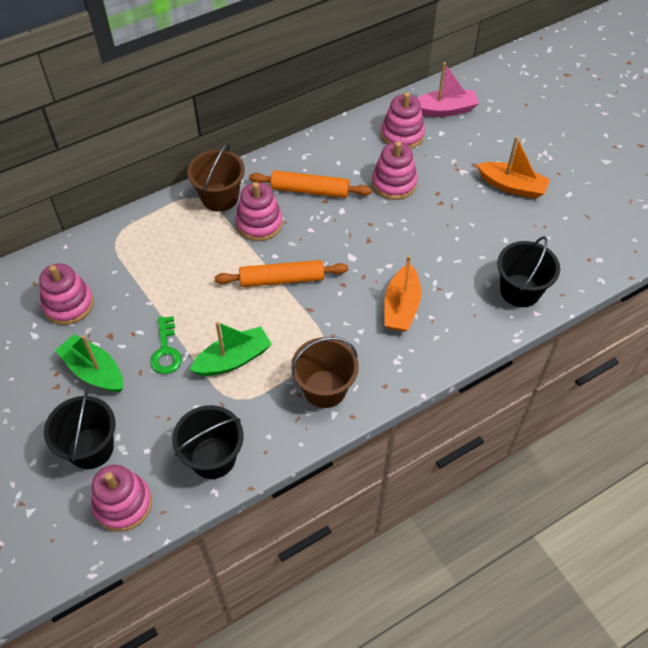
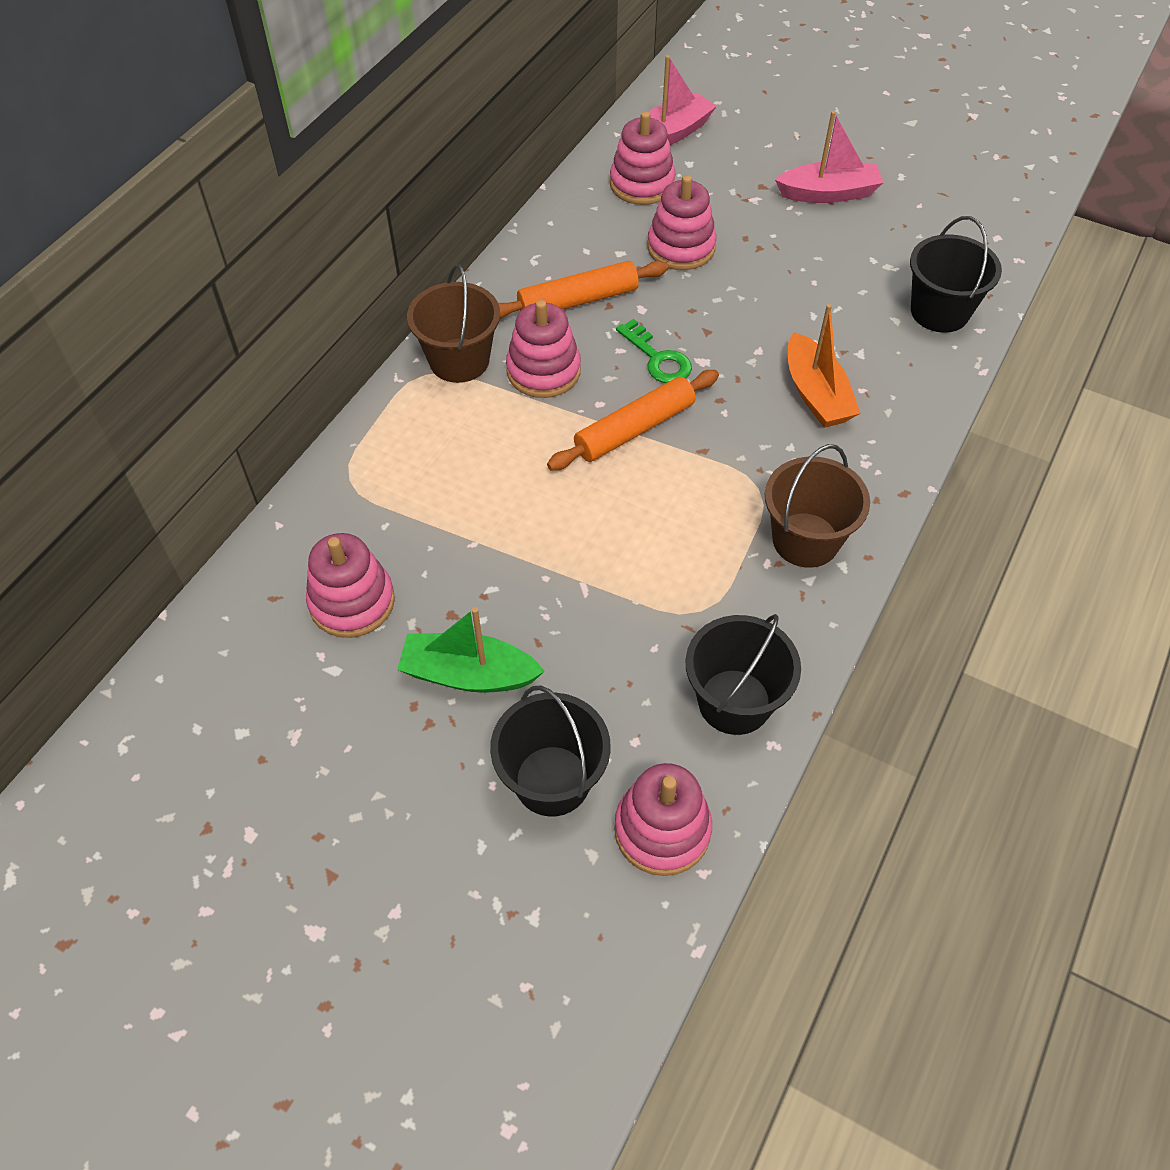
camera: 30 degrees left, 0 degrees up
(166, 350) = (551, 595): green key -> green key (658, 358)
(233, 359) = (655, 561): green boat -> none
(512, 186) = (828, 193): orange boat -> pink boat

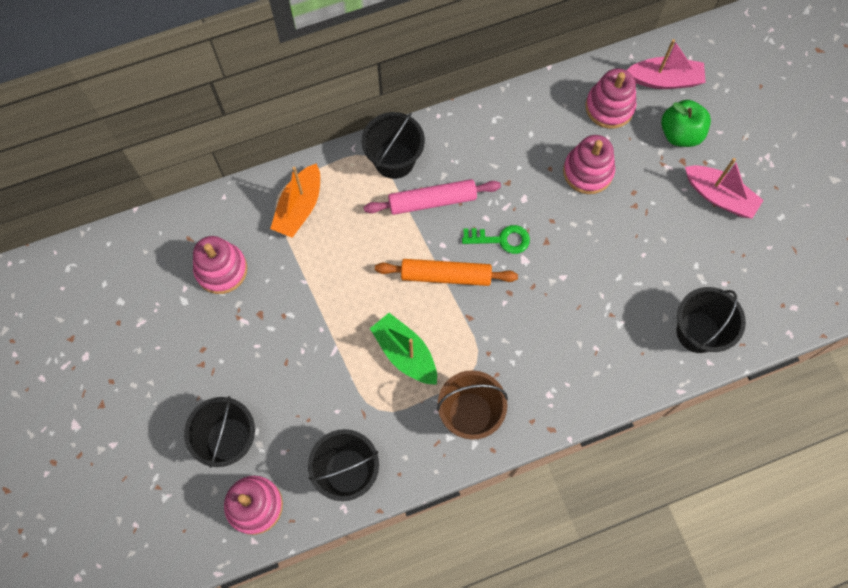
camera: 40 degrees right, 15 degrees up
(459, 360) = (394, 160): brown bucket -> black bucket
(468, 674) = (240, 353): green boat -> green boat (405, 353)
(543, 371) = (432, 201): pink stacking toy -> pink rolling pin
(578, 301) = (493, 166): orange rolling pin -> none
(658, 358) = (501, 239): green key -> green key turned 90 degrees counterclockwise
(734, 167) = (680, 134): none -> green apple
(816, 394) = (566, 330): orange boat -> orange boat (299, 207)

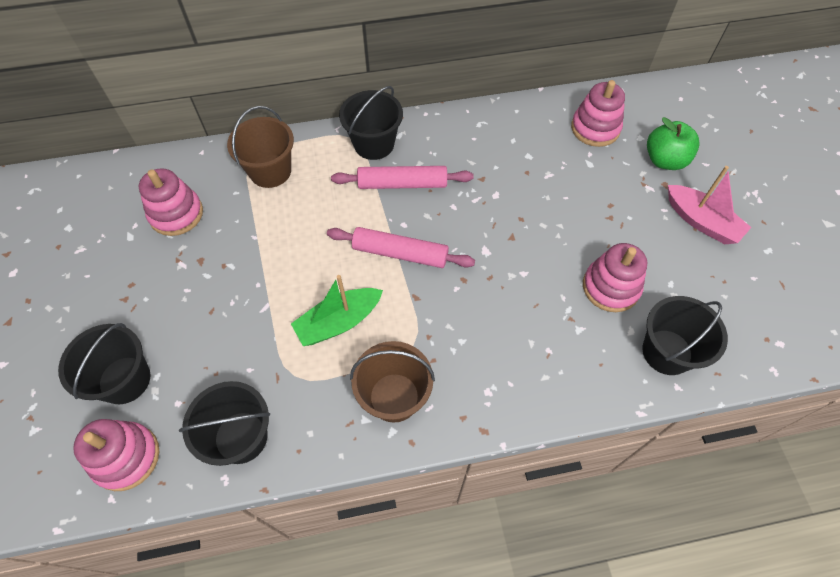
camera: 10 degrees right, 10 degrees down
(299, 207) = (270, 171): orange boat -> brown bucket
(405, 353) = (338, 322): green boat -> green boat turned 90 degrees counterclockwise
(446, 275) = (400, 253): orange rolling pin -> pink rolling pin
(501, 239) = (465, 228): green key -> none
(588, 172) = (565, 180): pink stacking toy -> pink stacking toy (610, 287)
(664, 80) = (653, 113): pink boat -> none

